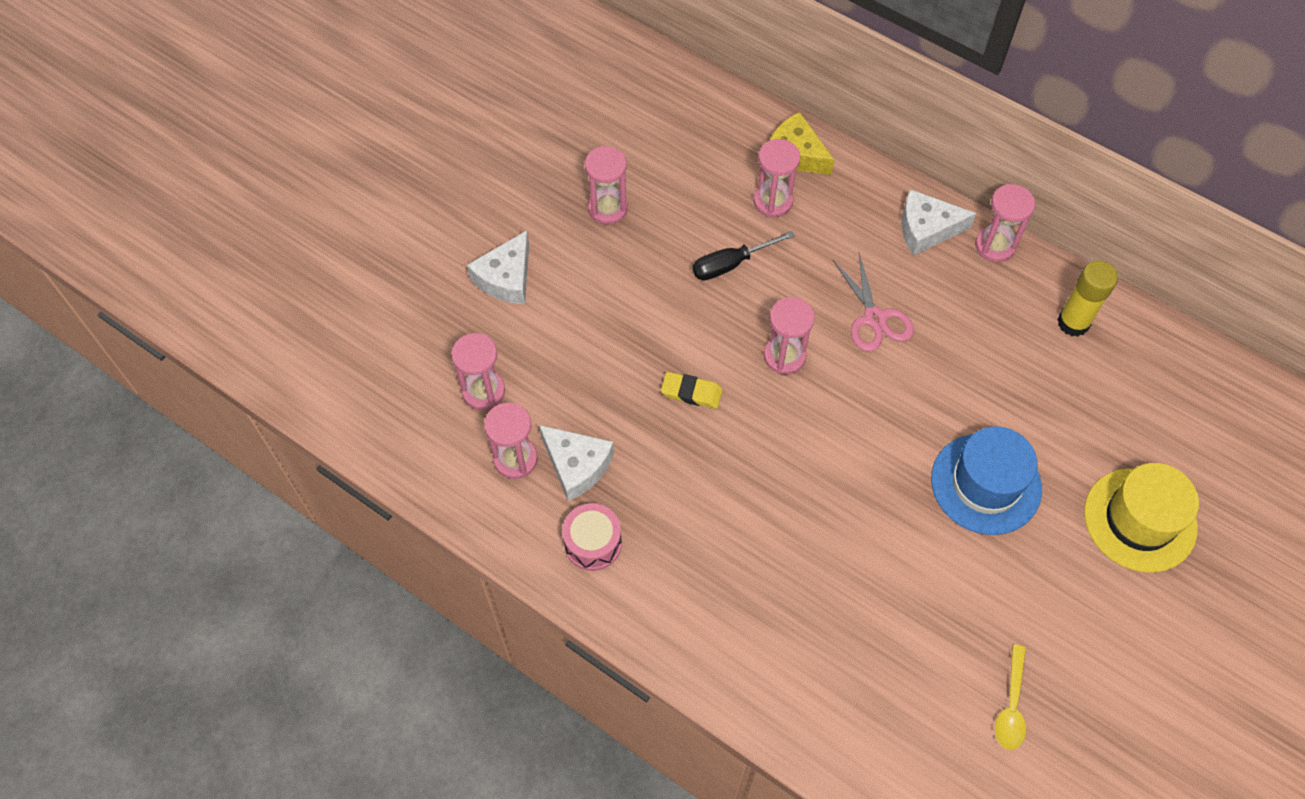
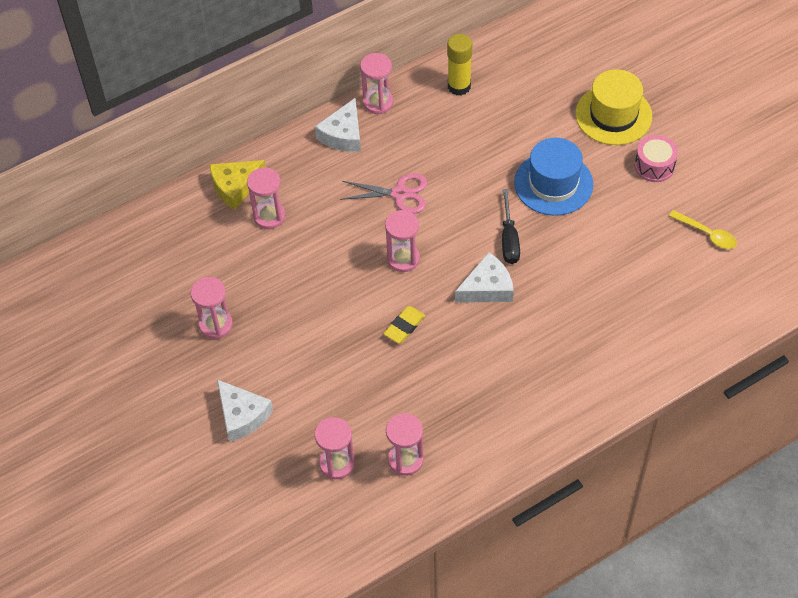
camera: 65 degrees left, 5 degrees down
(576, 465) = (429, 420): white cheese -> white cheese (487, 288)
(593, 543) = (496, 431): pink drum -> pink drum (654, 166)
(730, 264) = (309, 263): black screwdriver -> black screwdriver (509, 239)

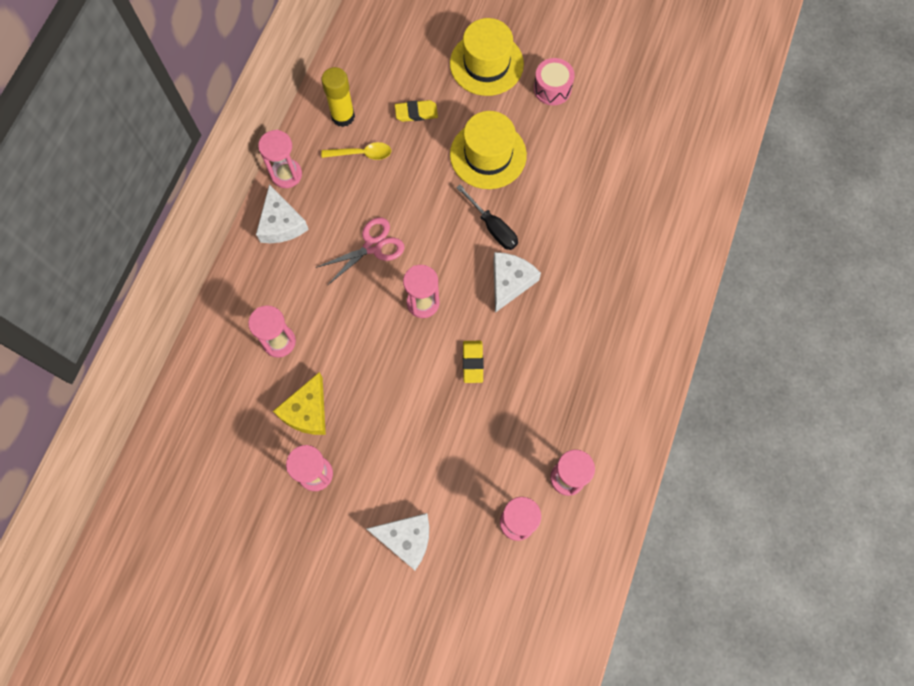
camera: 40 degrees left, 15 degrees up
(235, 187) = (226, 334): yellow cheese -> yellow cheese (307, 411)
(521, 118) = (416, 113): none -> yellow eraser
(553, 183) = (488, 155): blue hat -> yellow hat
(707, 234) = (636, 121): yellow spoon -> yellow spoon (361, 154)

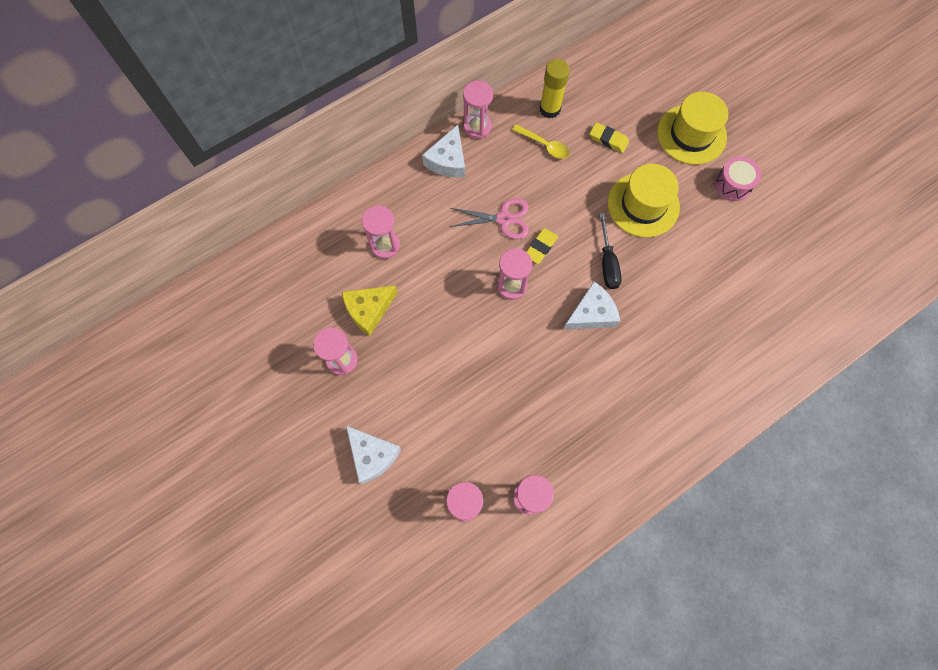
camera: 35 degrees right, 0 degrees up
(473, 362) = (518, 356): yellow eraser -> yellow eraser (541, 247)

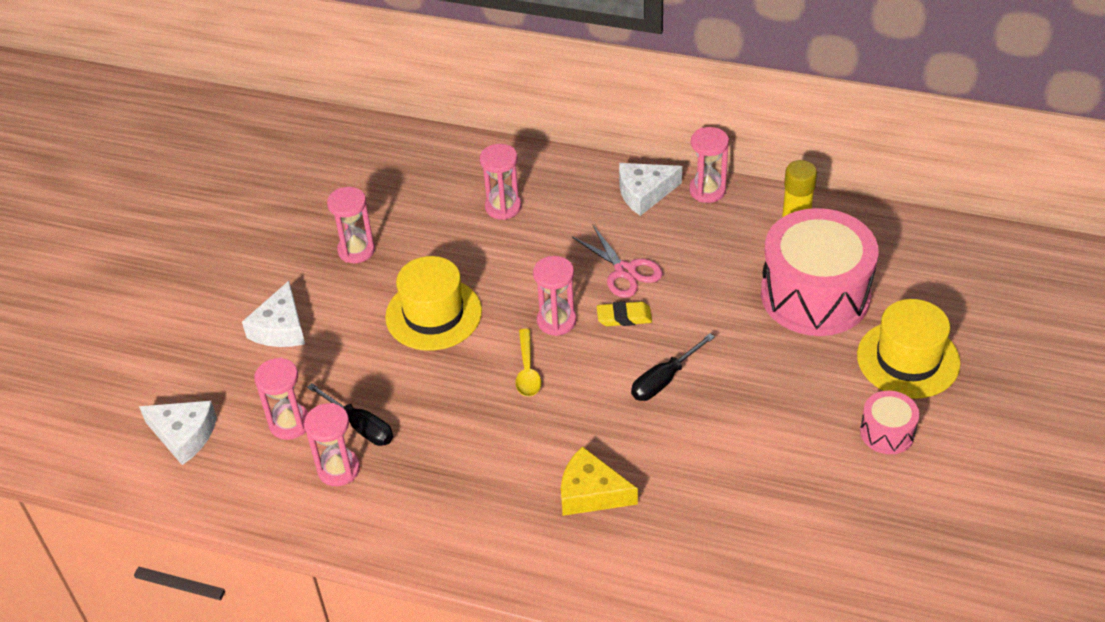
camera: 55 degrees right, 25 degrees down
(369, 310) = (425, 237): yellow cheese -> yellow cheese (591, 493)
(503, 460) = (360, 426): none -> black screwdriver
(544, 145) = (746, 250): yellow spoon -> yellow spoon (527, 370)
(591, 313) = (590, 401): white cheese -> white cheese (184, 435)
(608, 139) = (815, 295): yellow eraser -> pink drum
(643, 205) = (768, 369): yellow hat -> yellow hat (433, 314)

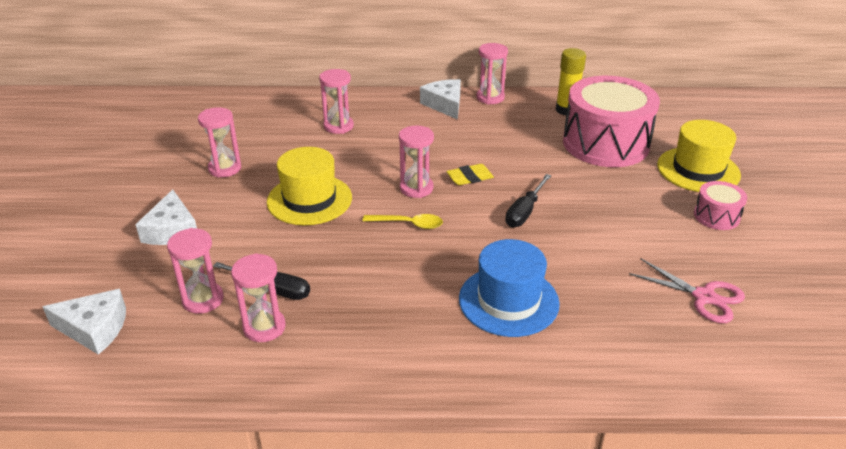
camera: 20 degrees left, 10 degrees down
(527, 370) = (408, 224): yellow spoon -> yellow spoon turned 60 degrees counterclockwise
(591, 493) = (508, 301): yellow cheese -> blue hat
(625, 271) = (455, 150): pink scissors -> pink scissors (704, 297)
(644, 193) = (444, 105): white cheese -> white cheese turned 105 degrees clockwise

